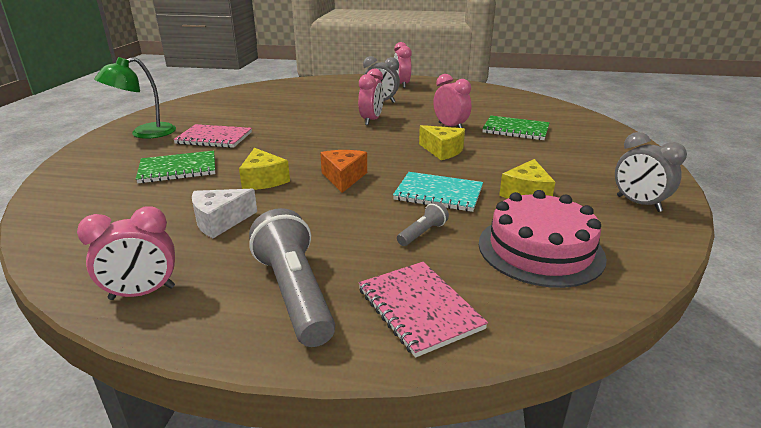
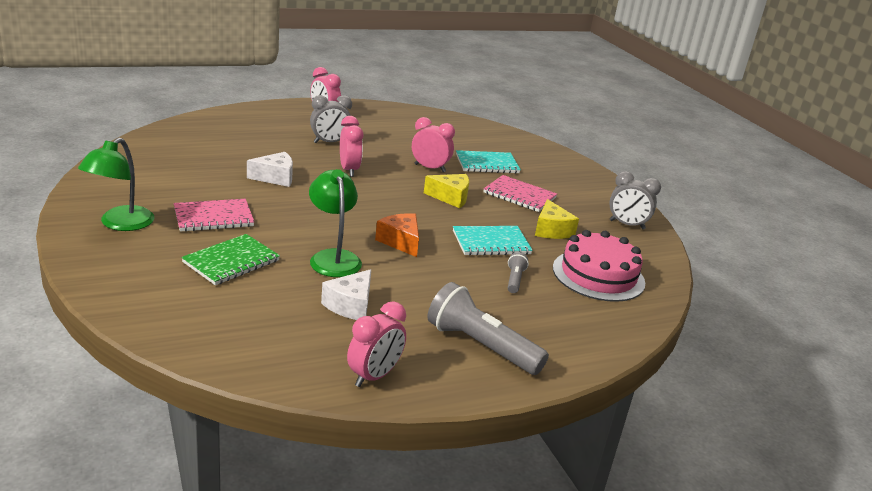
camera: 35 degrees left, 0 degrees up
(263, 180) = (333, 258): yellow cheese -> green lamp
(302, 119) = (275, 178): none -> white cheese
(419, 308) = (567, 334): pink notebook -> pink notebook (519, 195)
(515, 130) = (487, 164): green notebook -> turquoise notebook

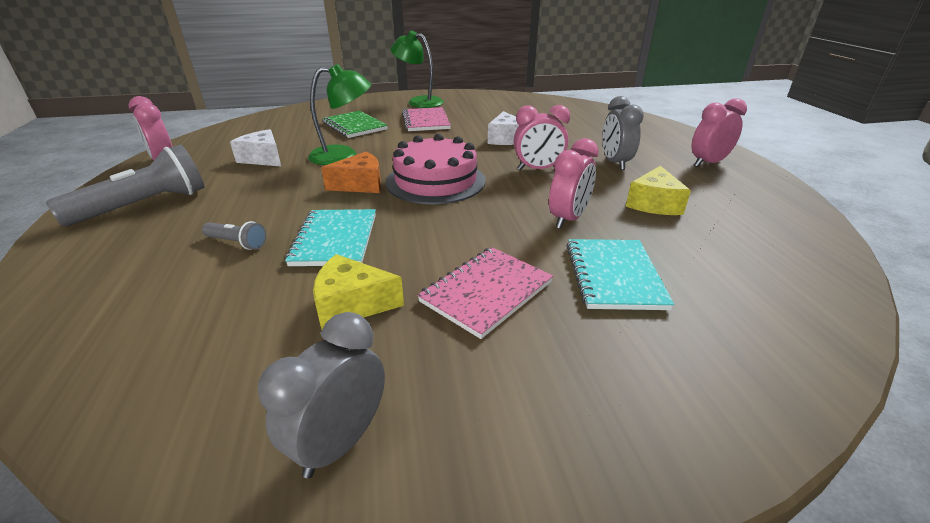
camera: 105 degrees right, 5 degrees up
(451, 197) = (471, 225): yellow cheese -> yellow cheese (654, 204)
(598, 275) = (187, 326): pink cake -> pink cake (435, 181)

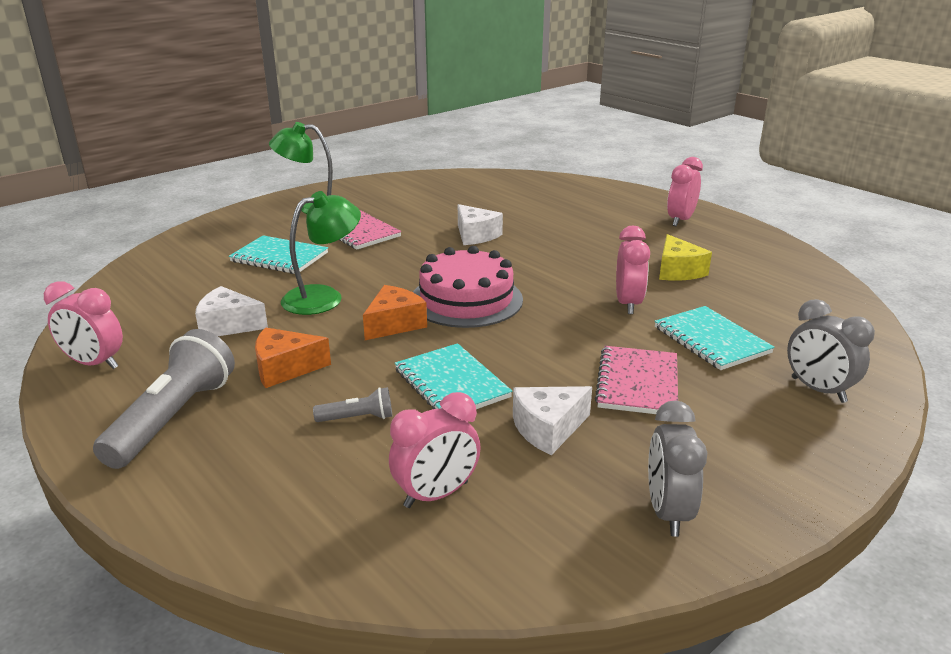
camera: 30 degrees left, 5 degrees down
(250, 194) = (285, 368): none -> orange cheese
(352, 304) = (548, 429): yellow cheese -> white cheese
(354, 126) = (279, 257): green notebook -> turquoise notebook
(538, 169) = (547, 262): pink clock -> pink clock (436, 494)
(615, 163) = (606, 238): grey clock -> grey clock (818, 390)

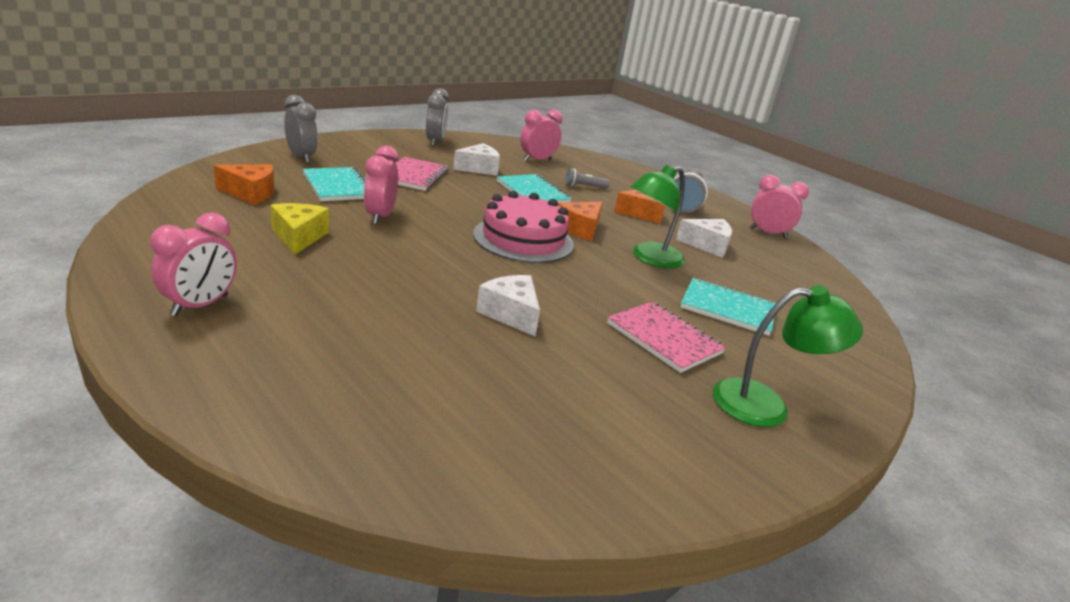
camera: 175 degrees right, 0 degrees up
(781, 311) = (251, 193): none -> orange cheese

